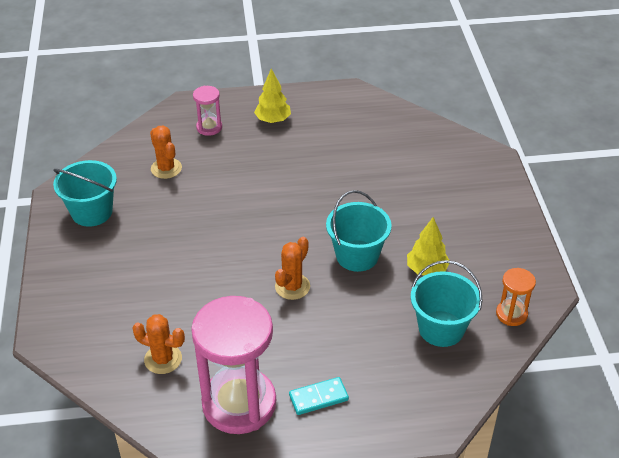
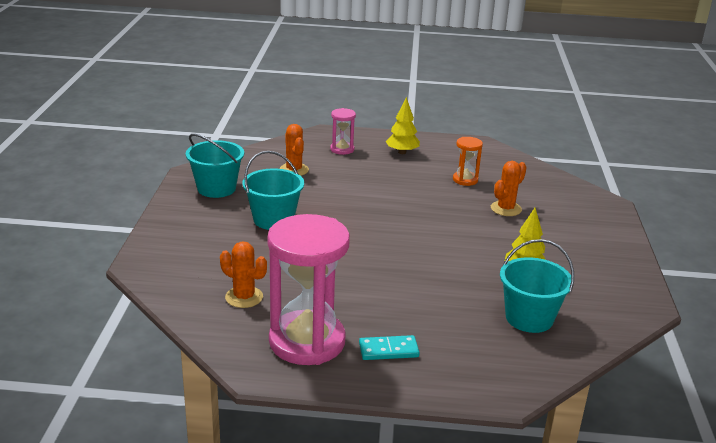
camera: 10 degrees right, 15 degrees down
(292, 286) = (386, 265): orange cactus -> orange cactus (506, 209)
(357, 256) = (456, 253): turquoise bucket -> turquoise bucket (273, 219)
(511, 314) = (606, 318): orange hourglass -> orange hourglass (465, 180)

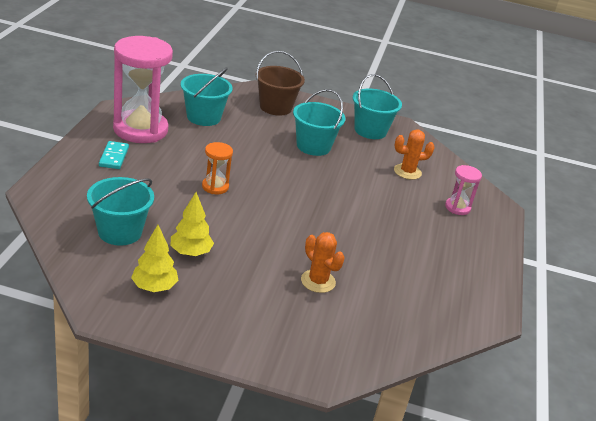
camera: 95 degrees right, 5 degrees up
(188, 248) = (275, 107): none -> brown bucket
(244, 297) = (203, 117): orange cactus -> turquoise bucket
(402, 152) = (456, 245): yellow tree -> yellow tree (154, 287)
(465, 180) = (388, 272): orange hourglass -> orange hourglass (215, 187)

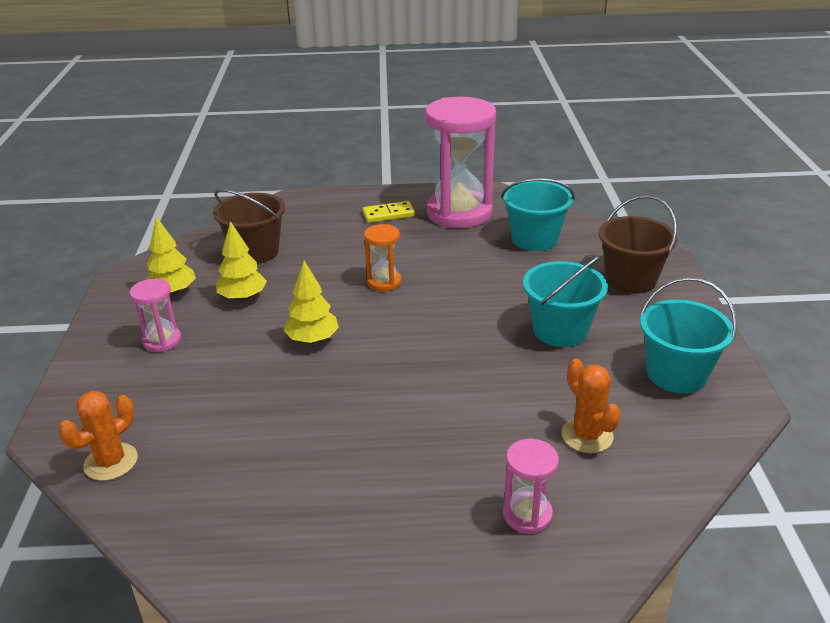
camera: 80 degrees right, 0 degrees up
(114, 157) = (388, 214): turquoise domino -> yellow domino
(120, 232) = (255, 252): turquoise bucket -> brown bucket
(228, 304) = (162, 341): none -> pink hourglass
(270, 234) = (312, 340): none -> yellow tree
(318, 281) = (233, 396): orange cactus -> orange cactus (111, 462)

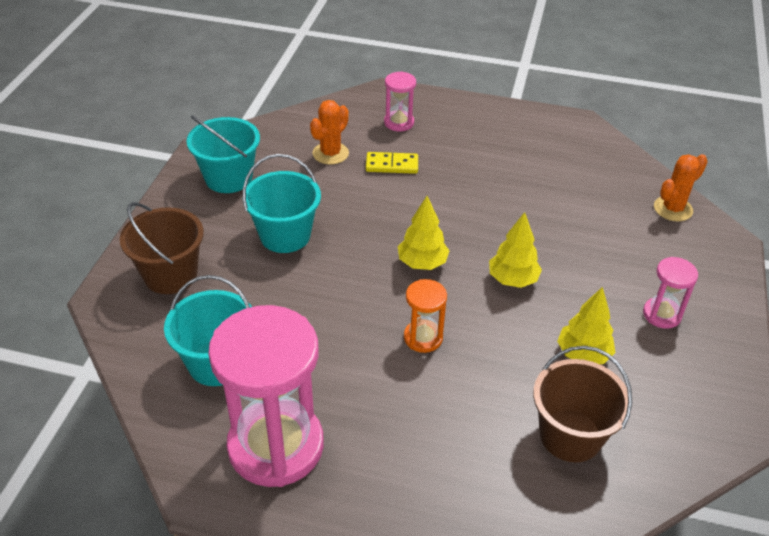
camera: 165 degrees left, 10 degrees up
(173, 292) = (666, 384): yellow tree -> yellow tree (422, 263)
(388, 214) = (374, 472): yellow domino -> yellow domino (392, 165)
(587, 435) = (330, 153): orange cactus -> orange cactus turned 45 degrees clockwise

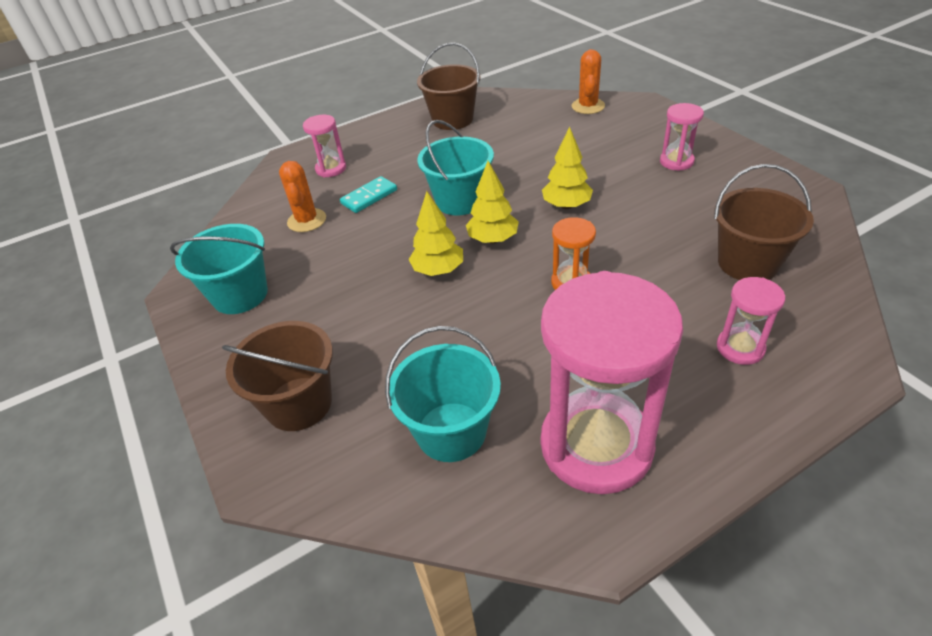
camera: 40 degrees left, 0 degrees up
(285, 235) = (358, 298): turquoise bucket -> turquoise bucket (460, 201)
(392, 165) = (369, 197): yellow domino -> turquoise domino
(457, 480) = (740, 348): none -> pink hourglass
(543, 142) = (452, 119): none -> brown bucket
(583, 354) = (676, 214): yellow tree -> yellow tree (438, 270)

